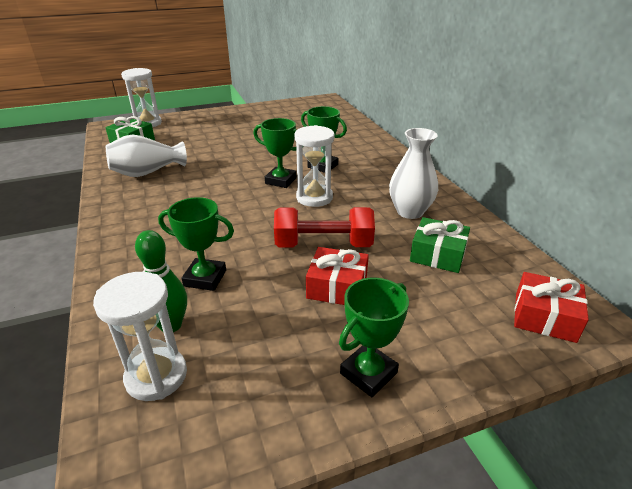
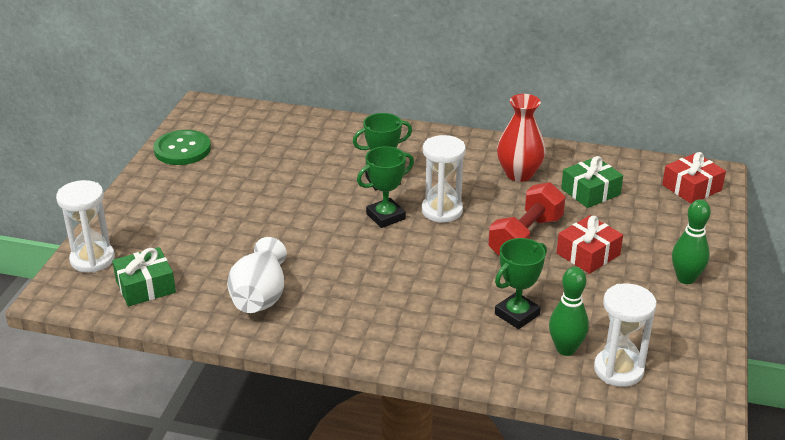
camera: 55 degrees left, 0 degrees up
(275, 108) = (182, 149): none -> green button
(368, 373) = (686, 278): green trophy -> green bowling pin
(410, 211) = (519, 174): white vase -> red vase

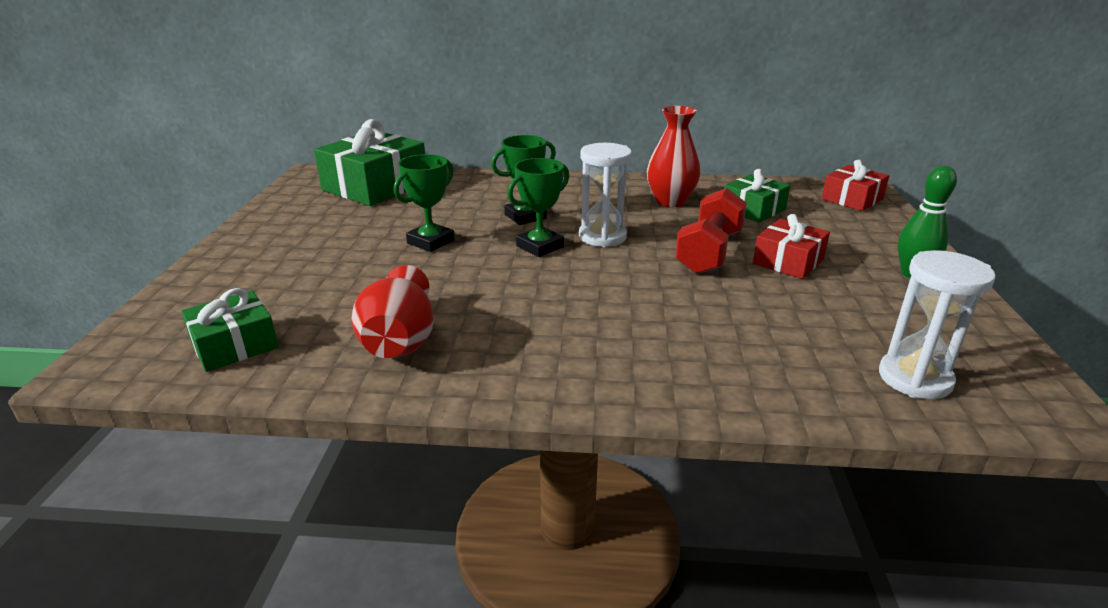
camera: 10 degrees left, 5 degrees down
(92, 259) = (160, 320): white hourglass -> none
(182, 149) = (288, 207): green button -> none
(258, 130) = (375, 186): none -> green gift
(260, 296) = (400, 341): white vase -> red vase
(517, 314) = (744, 328): green trophy -> green trophy (431, 242)
(565, 349) = (830, 361): green bowling pin -> none

